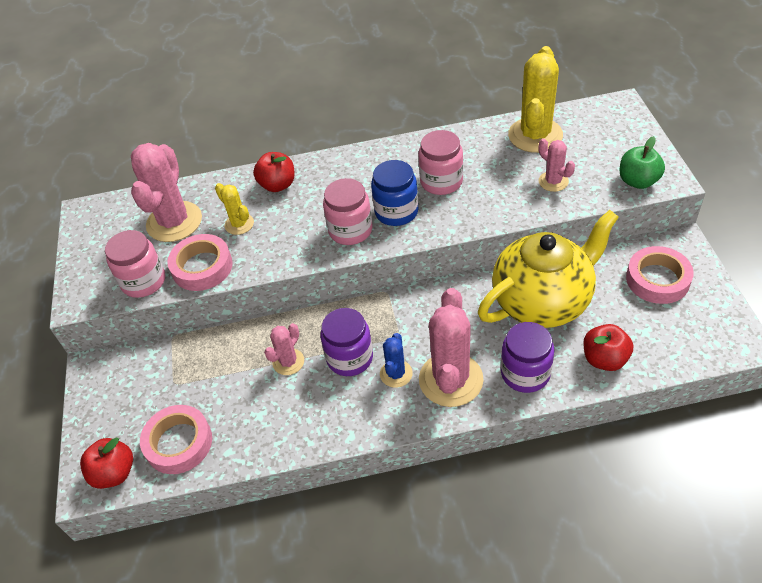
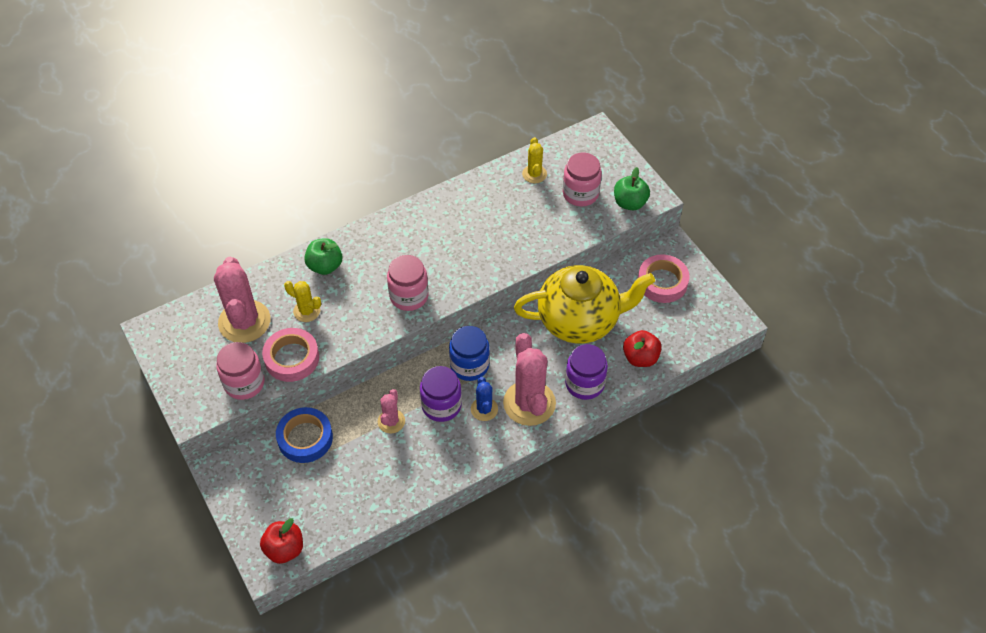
camera: 25 degrees left, 5 degrees up
(179, 443) = (328, 511): pink tape -> none
(192, 357) = (305, 438): none -> blue tape
(278, 185) = (325, 266): red apple -> green apple
(396, 212) = (442, 270): blue jar -> blue jar (469, 365)
(441, 181) = (470, 234): pink jar -> pink jar (580, 193)
(535, 135) = (534, 174): yellow cactus -> yellow cactus, size x0.52
(543, 301) = (580, 320): yellow teapot -> yellow teapot turned 45 degrees clockwise
(553, 181) = (563, 216): pink cactus -> none

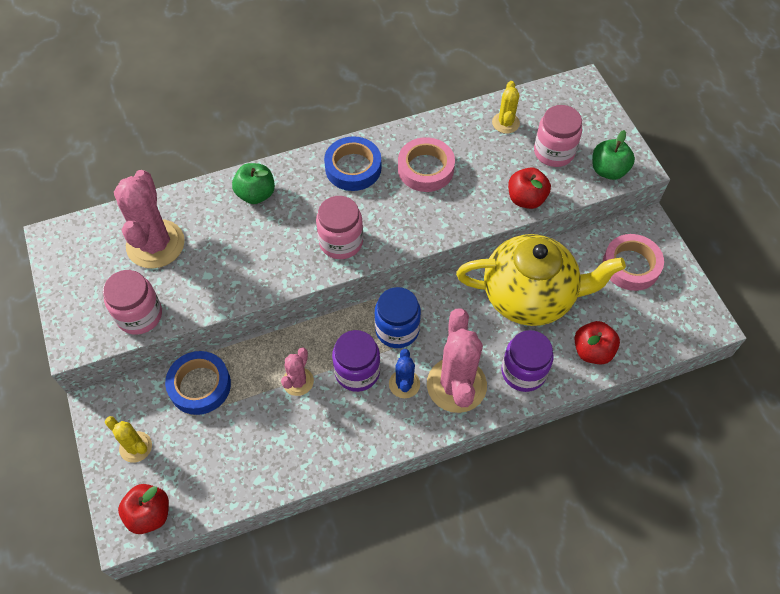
camera: 10 degrees right, 5 degrees up
(292, 358) = (197, 294): pink tape -> pink tape (425, 169)
(306, 311) = (225, 242): yellow cactus -> yellow cactus (135, 447)
(407, 231) = (353, 168): none -> blue tape
(563, 237) = (526, 199): none -> red apple

